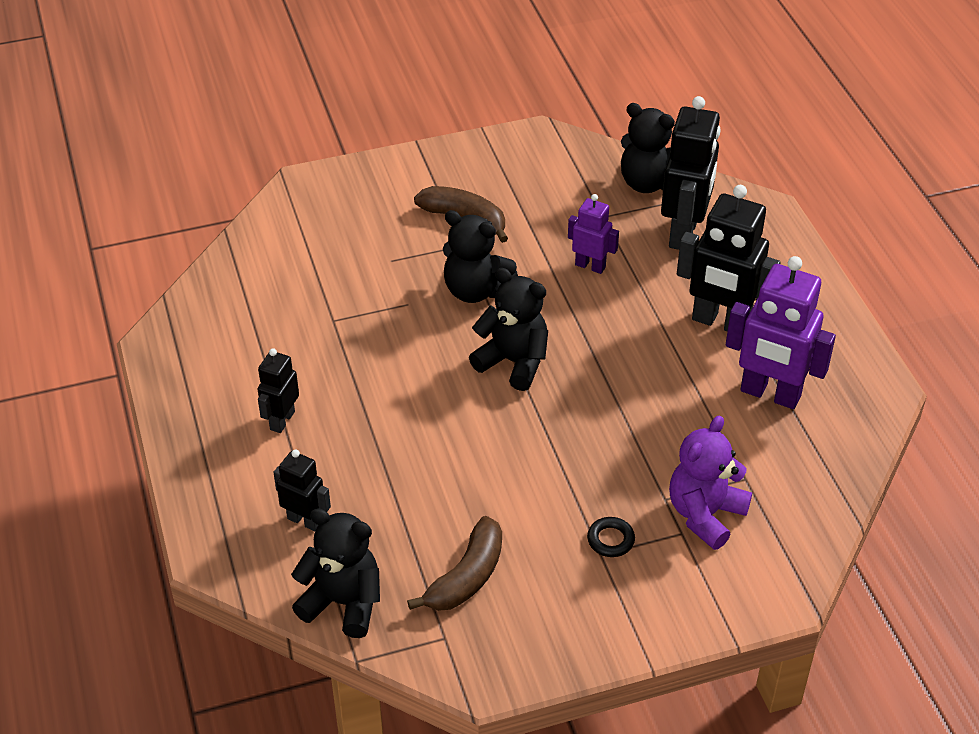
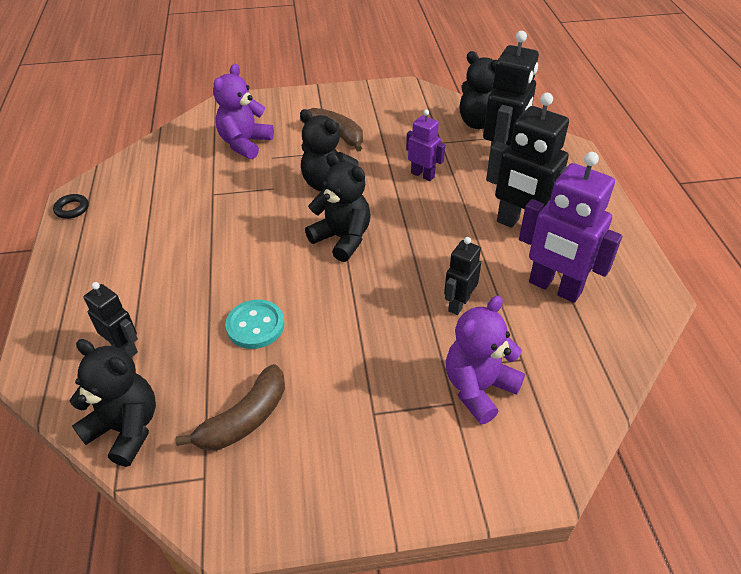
camera: 10 degrees right, 0 degrees up
(282, 420) = (142, 263): black robot -> black robot (458, 304)
(349, 244) = (245, 144): none -> purple teddy bear
(444, 477) = (255, 326): none -> turquoise button
(610, 540) = (386, 401): black ring -> black ring (72, 209)

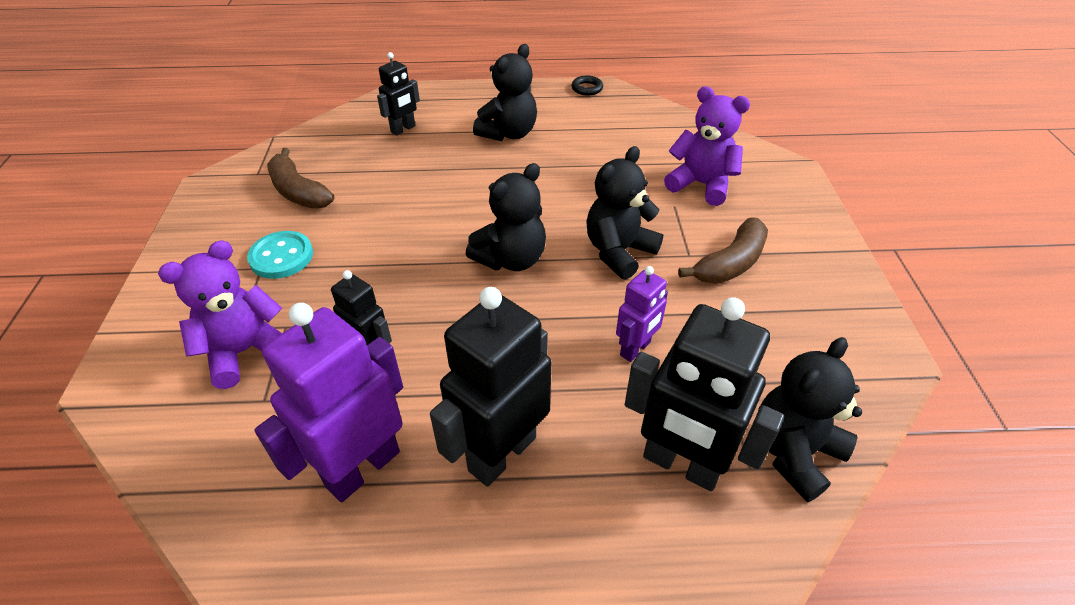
camera: 95 degrees right, 0 degrees up
(126, 429) = (322, 136): black teddy bear -> black teddy bear (508, 133)
(255, 326) = (400, 196): turquoise button -> turquoise button (281, 257)
(478, 388) = (245, 351): purple teddy bear -> purple teddy bear turned 90 degrees counterclockwise

